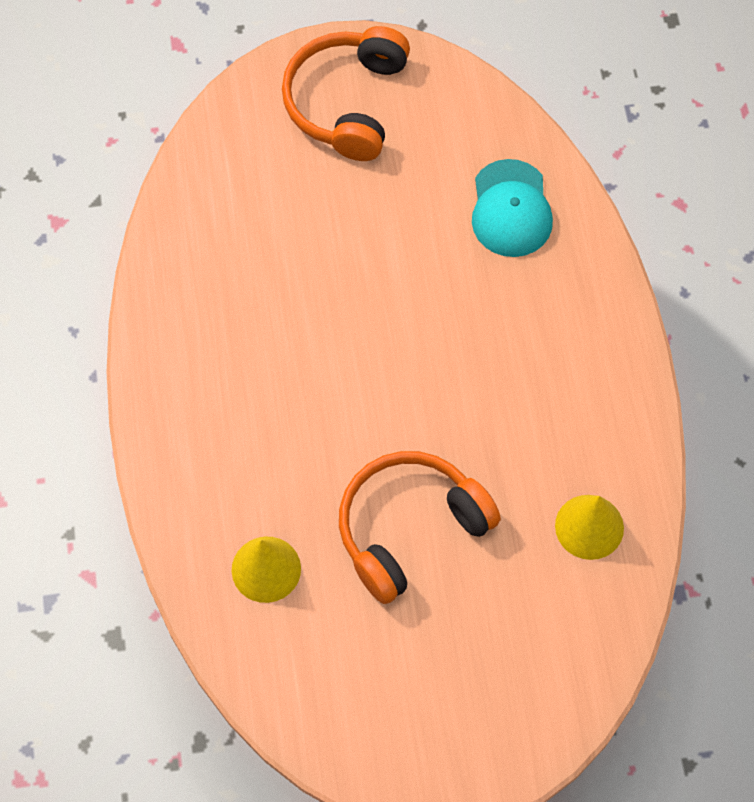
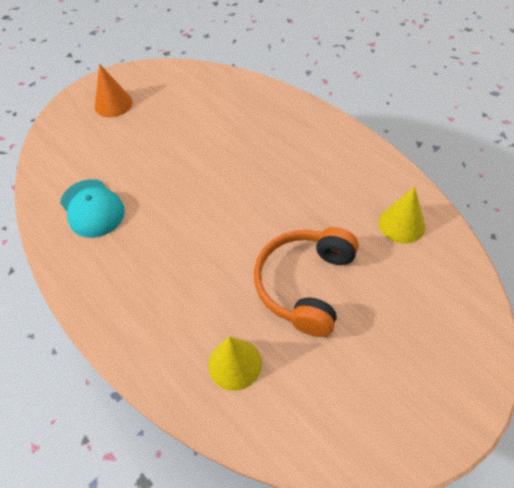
camera: 30 degrees left, 10 degrees down
(347, 102) = (113, 104): orange headphones -> orange cone
(511, 209) = (235, 106): turquoise cap -> turquoise cap (92, 208)

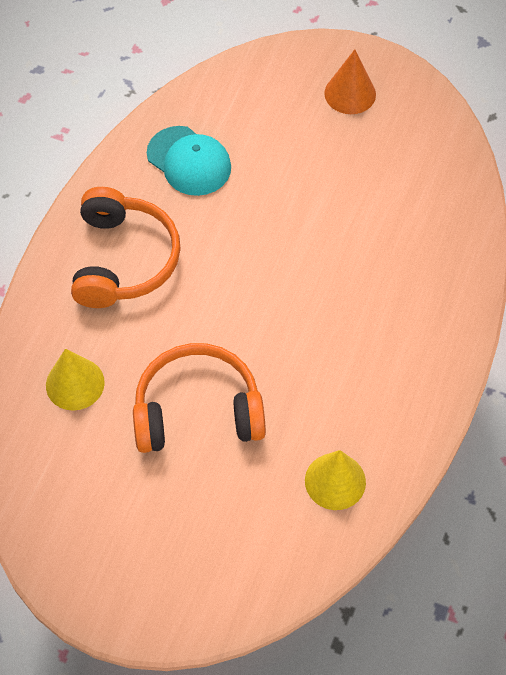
camera: 60 degrees right, 5 degrees up
(92, 208) = (189, 161): turquoise cap -> turquoise cap turned 75 degrees counterclockwise
(144, 283) = (123, 259): none -> orange headphones

